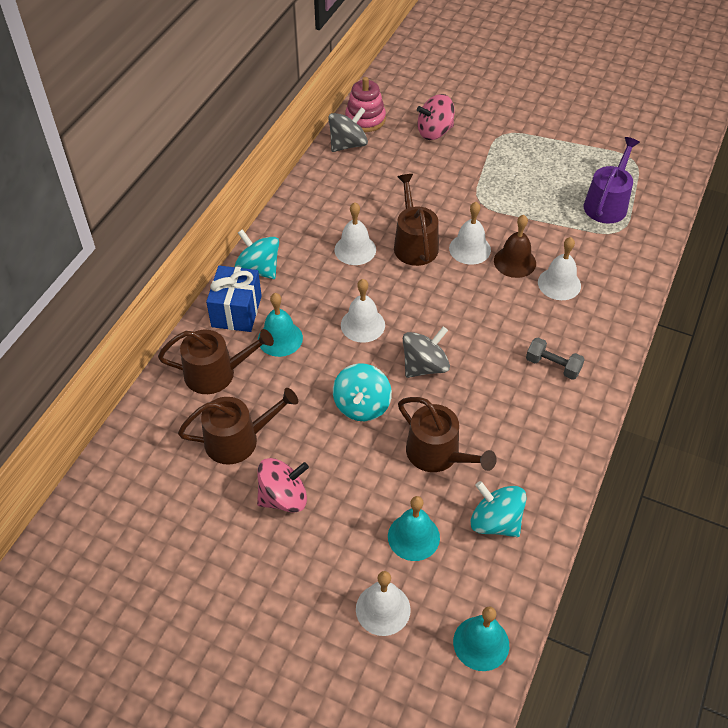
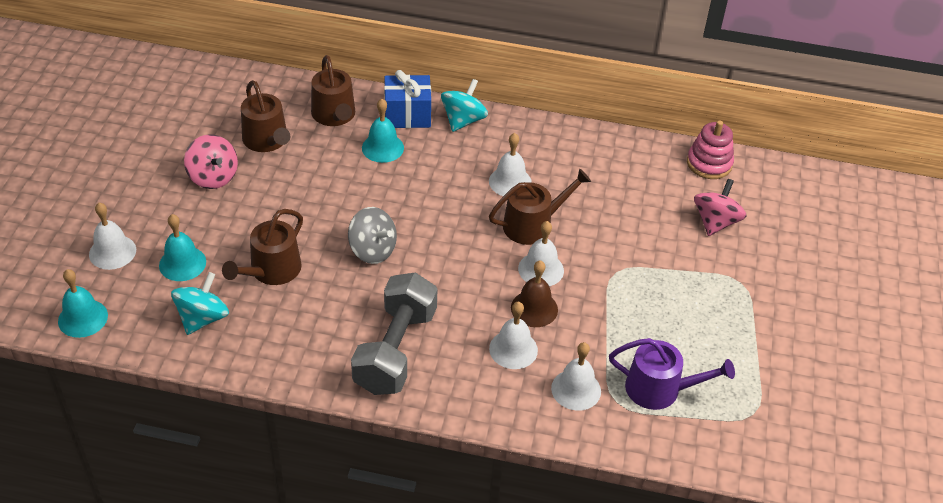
camera: 75 degrees right, 5 degrees down
(348, 144) = (662, 156): grey spinning top -> none
(362, 325) = (413, 200): white bell -> white bell (576, 389)
(362, 405) = (317, 212): turquoise spinning top -> none
(434, 132) = (715, 222): pink spinning top -> pink spinning top turned 60 degrees clockwise
(553, 366) = (395, 350): grey dumbbell -> grey dumbbell, size x2.14

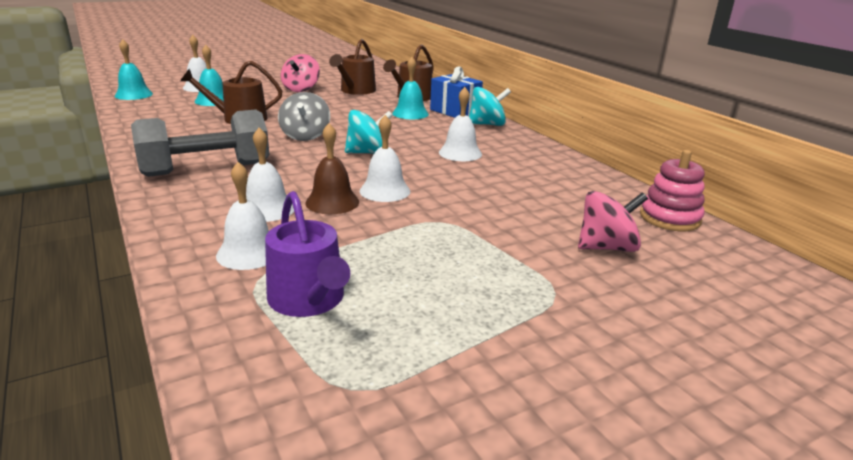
camera: 50 degrees right, 20 degrees down
(203, 318) = (168, 115): turquoise spinning top -> turquoise spinning top (368, 153)
(533, 224) = (431, 173): brown watering can -> none

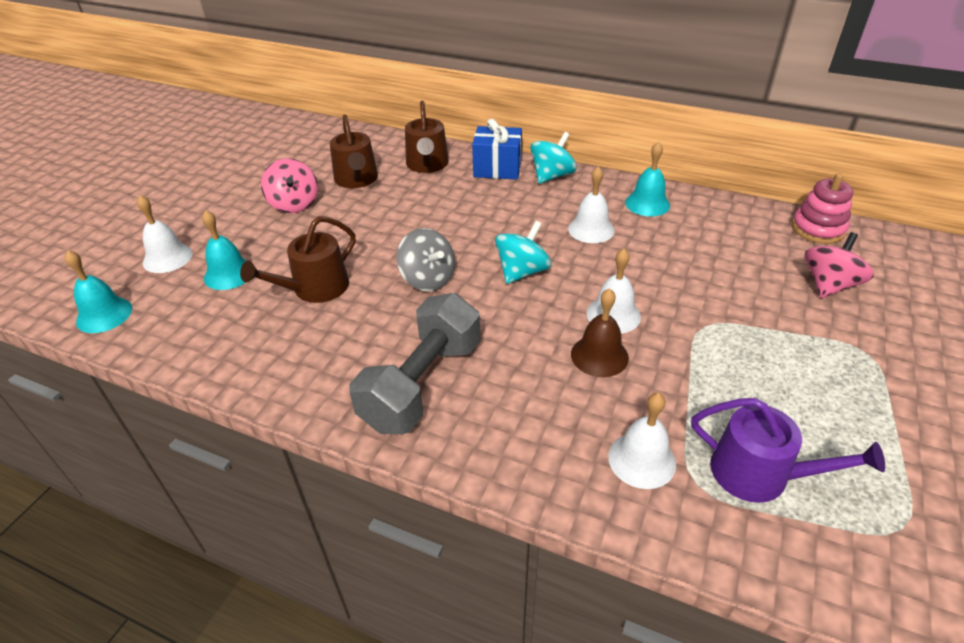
camera: 35 degrees left, 15 degrees up
(267, 209) = (566, 399): white bell -> none
(410, 113) = (466, 192): turquoise bell -> turquoise bell (647, 204)

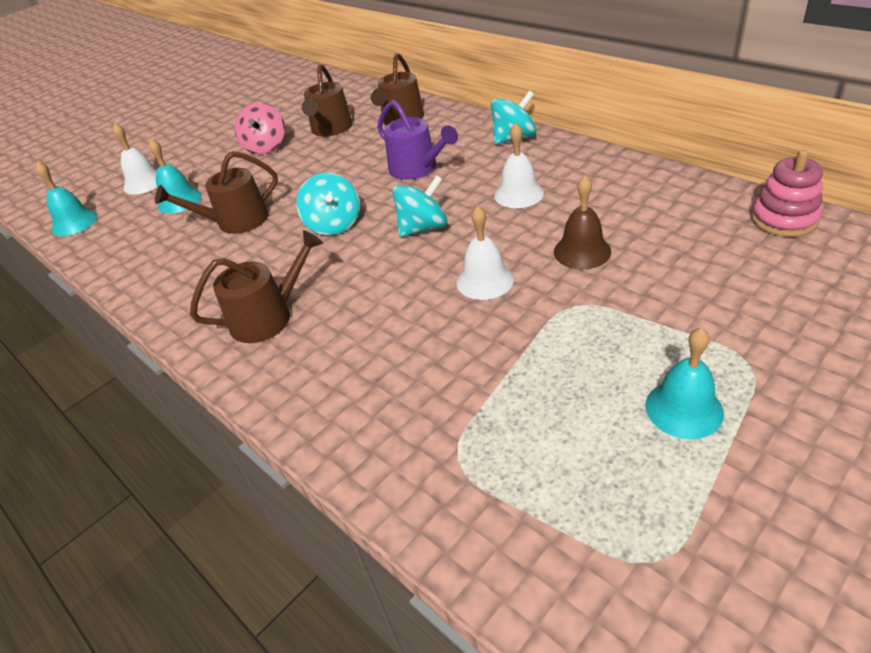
camera: 25 degrees right, 0 degrees up
(422, 384) = (268, 317): grey dumbbell -> brown watering can
(428, 279) = (334, 224): grey spinning top -> turquoise spinning top
(497, 169) = (464, 127): blue gift -> none
(599, 355) = (444, 318): brown bell -> brown bell (582, 251)
(641, 460) = (418, 424): white bell -> none
(647, 204) = (596, 173): turquoise bell -> turquoise bell (683, 409)
(759, 474) = (530, 465): purple watering can -> purple watering can (417, 168)
(829, 285) = (753, 283): pink spinning top -> none

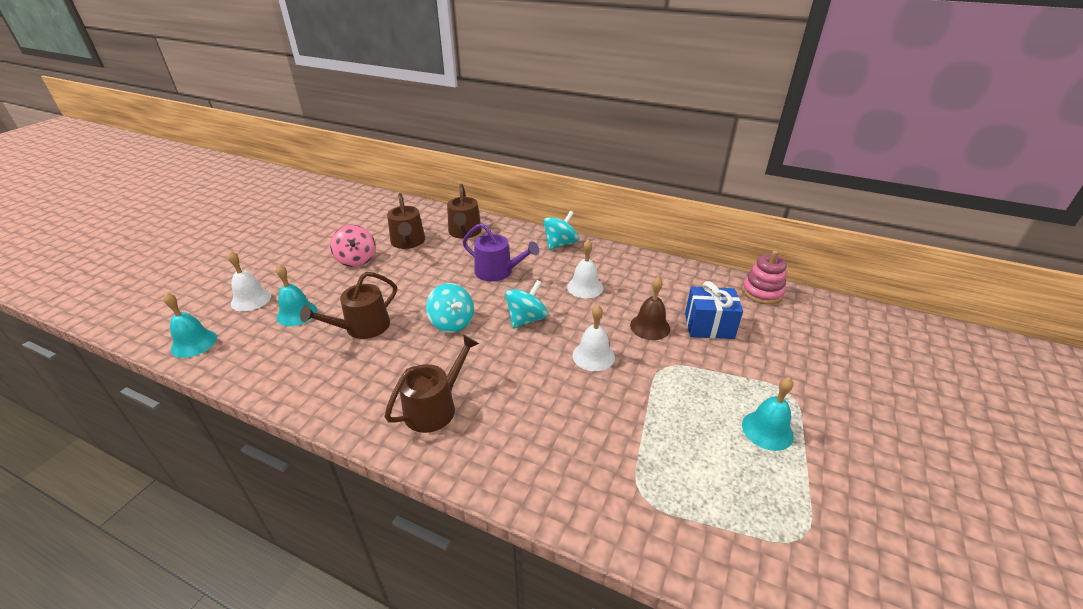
camera: 25 degrees left, 5 degrees down
(670, 258) = (709, 326): none -> blue gift

